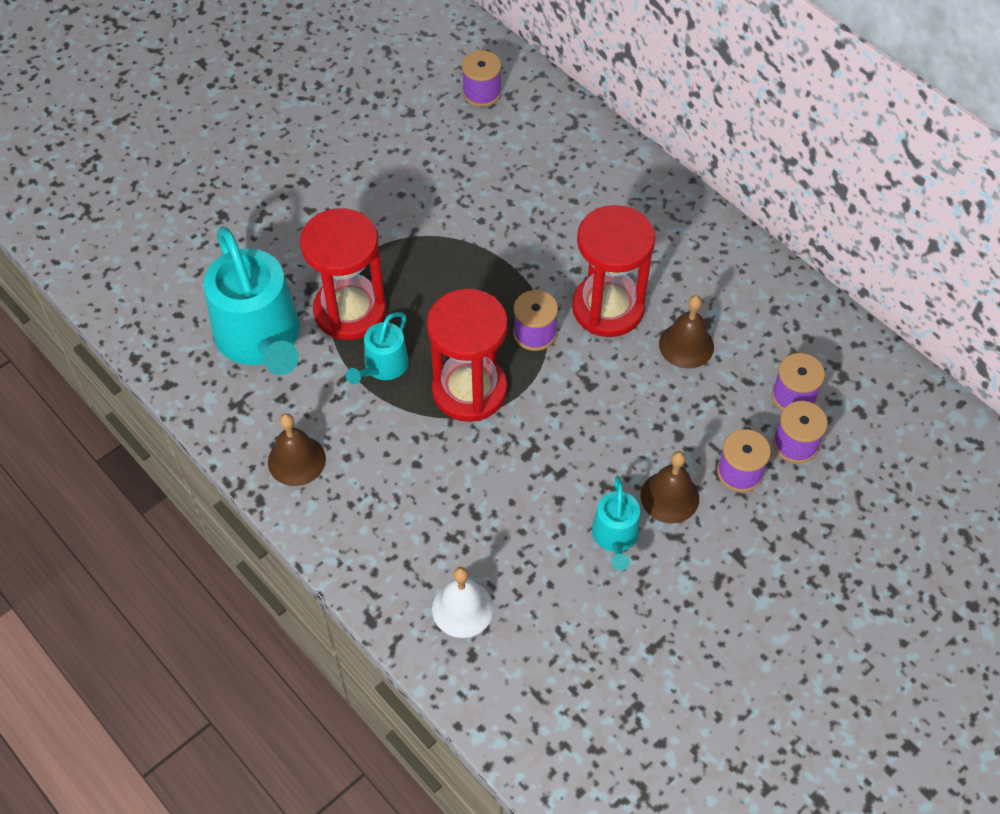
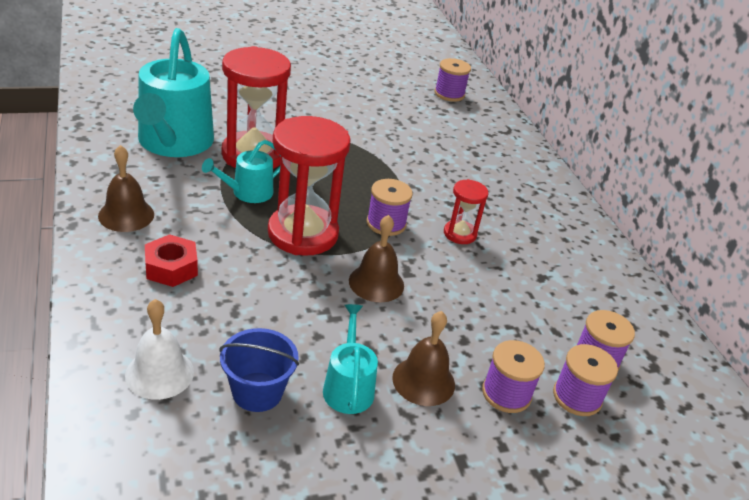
camera: 20 degrees right, 20 degrees down
(386, 498) = (171, 268): none -> red nut
(549, 582) = (257, 392): none -> blue bucket
(608, 308) = (460, 234): red hourglass -> red hourglass, size x0.50
(615, 536) = (348, 387): turquoise watering can -> turquoise watering can turned 150 degrees clockwise
(686, 345) = (513, 284): brown bell -> brown bell (376, 283)

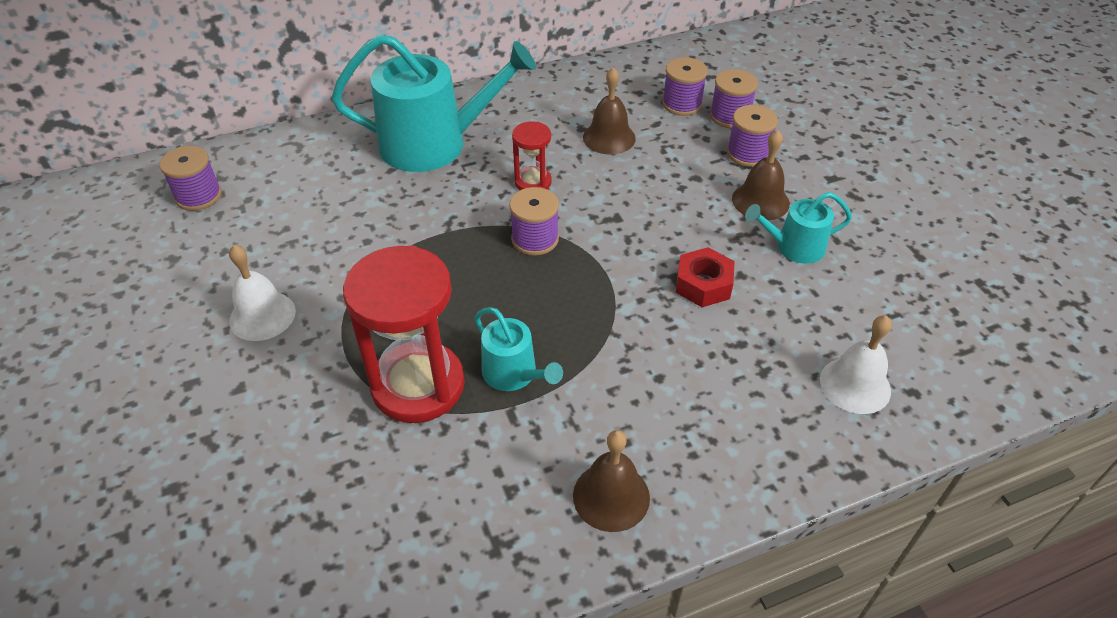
camera: 90 degrees left, 10 degrees up
(171, 268) = (695, 417): red nut -> red nut (703, 284)
(174, 143) = (406, 491): turquoise watering can -> turquoise watering can (434, 144)
(257, 392) = (835, 307): blue bucket -> none
(303, 234) = (581, 307): red hourglass -> none
(332, 109) = (262, 315): none -> white bell
(376, 283) = (642, 239): brown bell -> brown bell (609, 137)

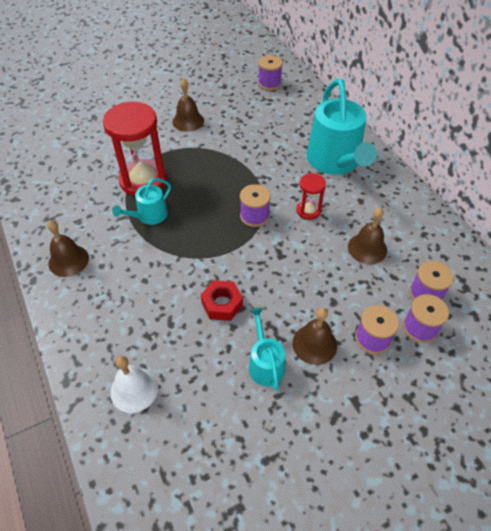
camera: 85 degrees right, 5 degrees up
(262, 315) = (188, 121): white bell -> brown bell

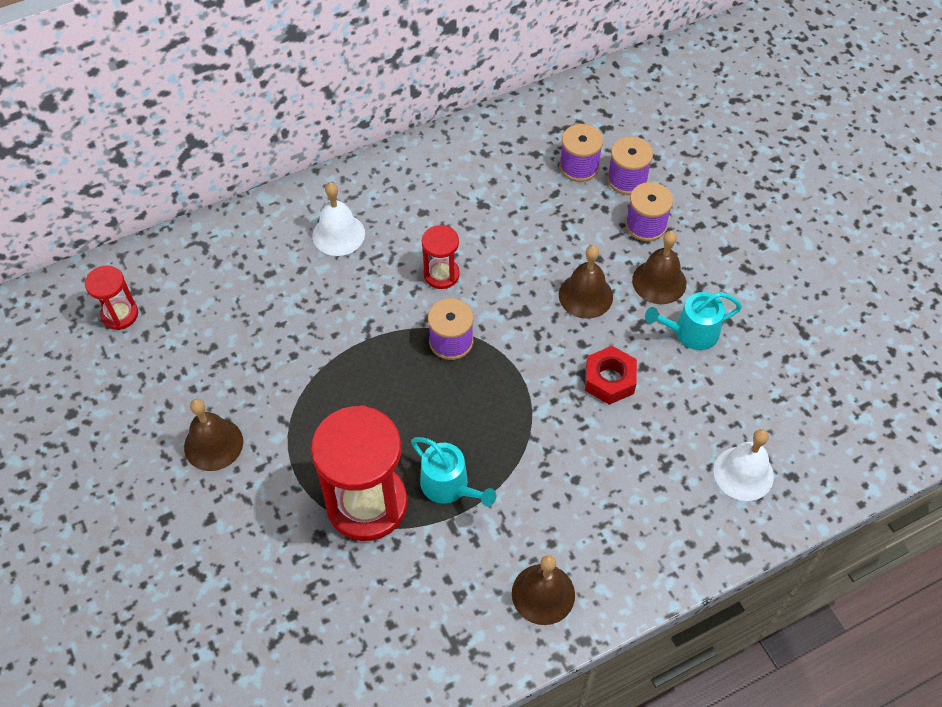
camera: 90 degrees left, 5 degrees up
(269, 83) = (120, 314): purple spool -> red hourglass
(335, 161) = (338, 234): turquoise watering can -> white bell
(367, 248) = (510, 214): brown bell -> brown bell (585, 295)

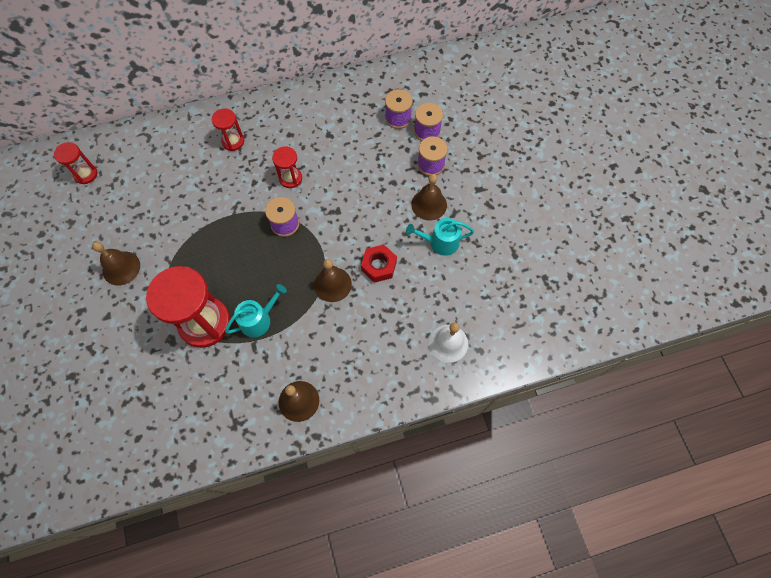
camera: 10 degrees right, 10 degrees up
(338, 234) = (233, 141): white bell -> red hourglass
(449, 486) = (258, 320): turquoise watering can -> turquoise watering can turned 90 degrees counterclockwise
(585, 295) = (379, 206): brown bell -> brown bell (332, 284)

